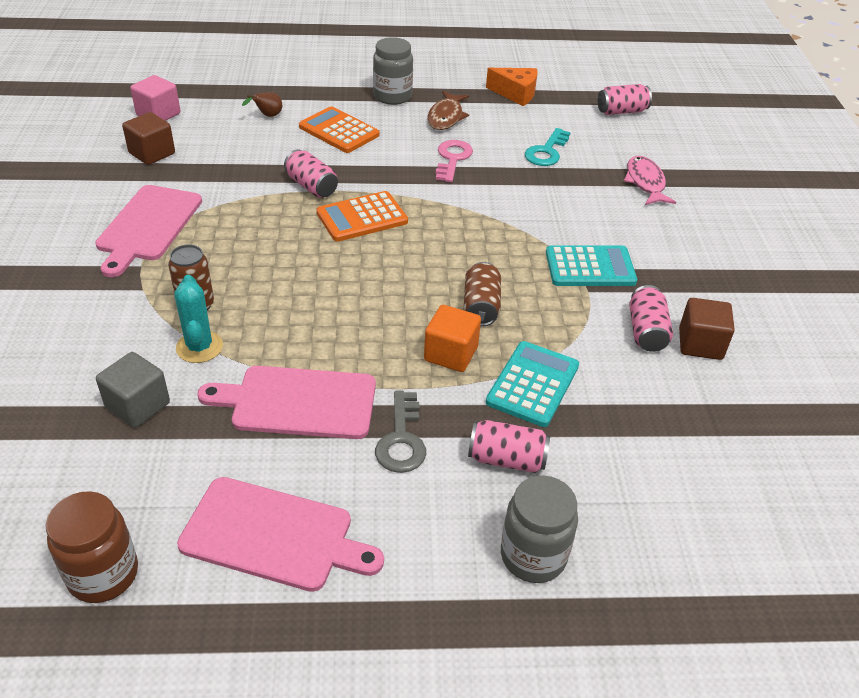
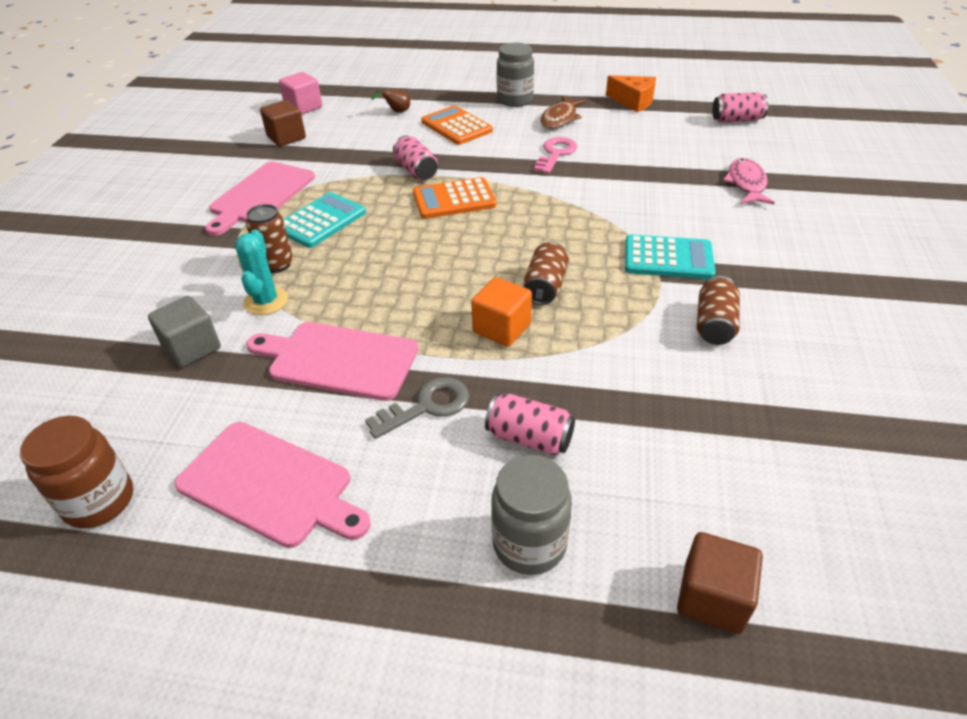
camera: 15 degrees right, 0 degrees up
(401, 440) = (427, 406): grey key -> grey key turned 135 degrees counterclockwise
(533, 384) = (578, 365): turquoise calculator -> turquoise calculator (321, 221)
(546, 152) = (650, 152): turquoise key -> none
(646, 331) = (714, 324): pink can -> brown can
(700, 344) = (772, 342): brown cube -> brown cube (712, 598)

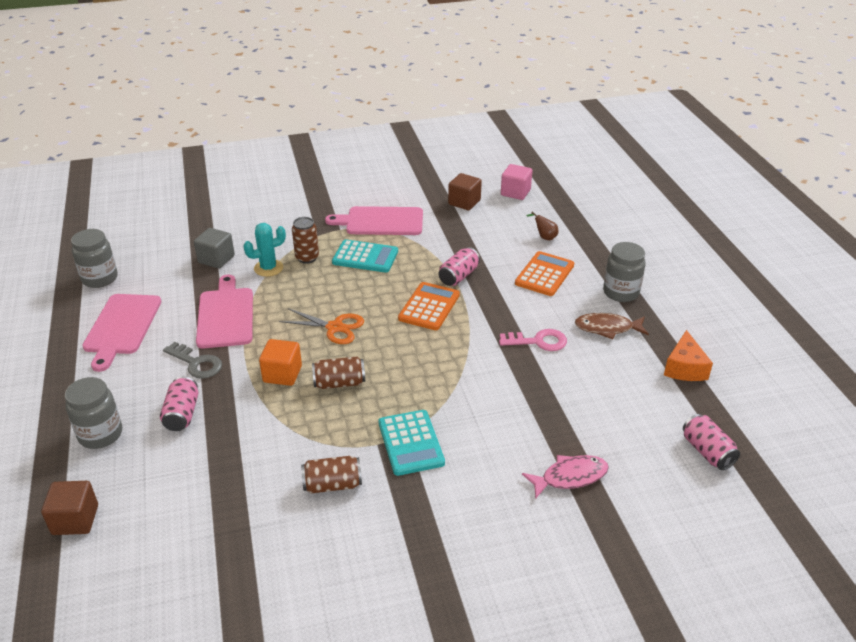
camera: 65 degrees right, 5 degrees down
(99, 501) = (100, 278): brown jar -> grey jar
(440, 270) = (335, 327): none -> orange scissors
(454, 199) = (429, 307): orange calculator -> orange calculator turned 60 degrees clockwise

